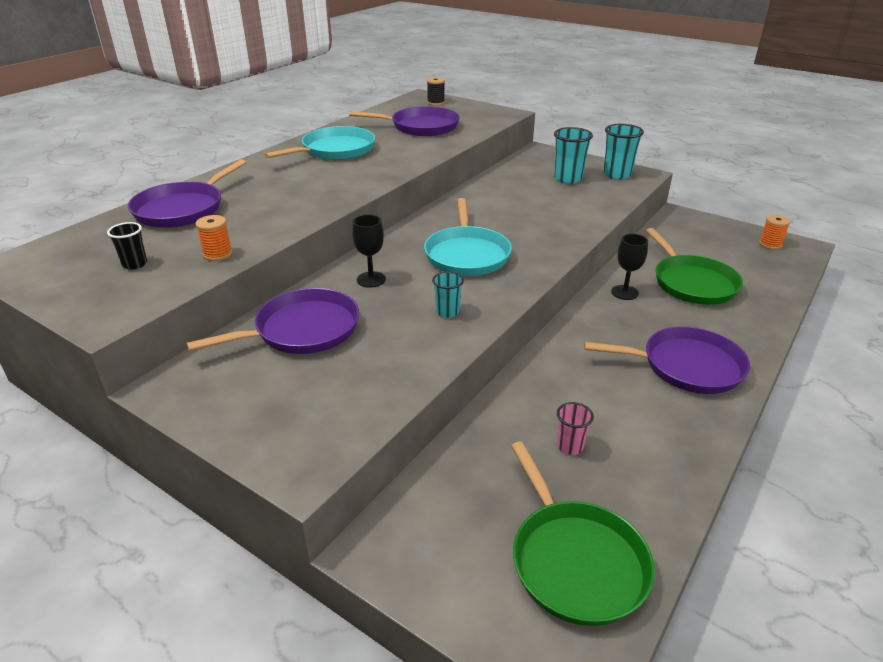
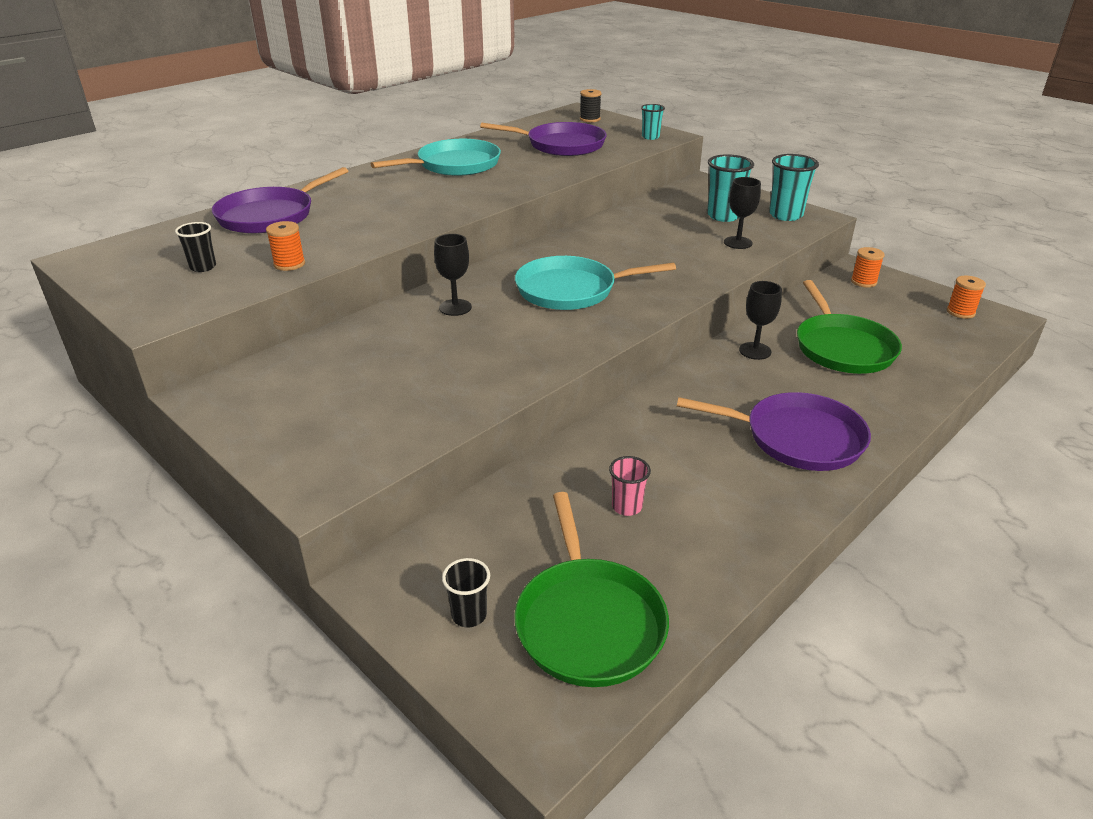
camera: 10 degrees right, 0 degrees up
(302, 330) = (363, 352): purple pan -> none
(447, 312) = (526, 348): turquoise cup -> turquoise cup (650, 137)
(467, 254) = (571, 290): turquoise pan -> turquoise pan turned 75 degrees clockwise
(468, 570) = (469, 615): none -> black cup
(588, 201) = (738, 243): none -> black goblet
(687, 225) = (863, 282): none -> orange spool

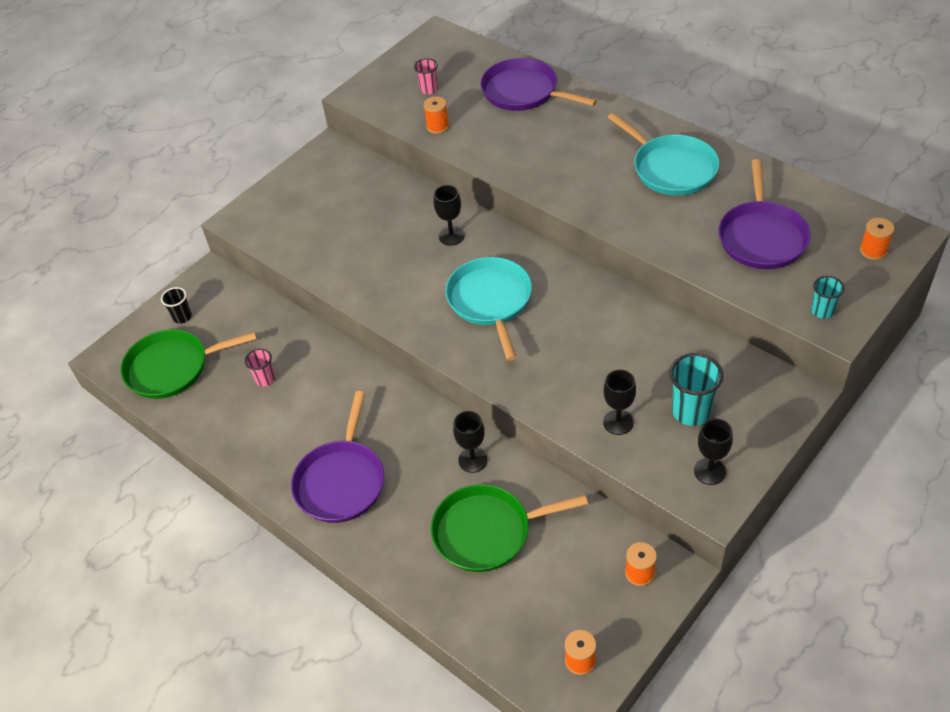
camera: 90 degrees right, 15 degrees up
(203, 267) = (428, 89): black cup -> pink cup
(590, 119) = (873, 251): black spool -> orange spool
(785, 215) = (709, 471): turquoise cup -> black goblet

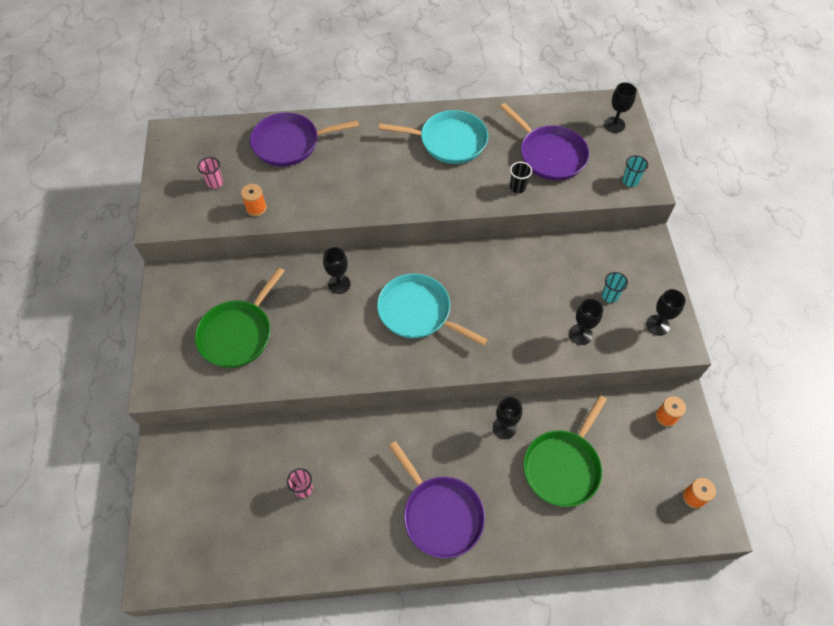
camera: 50 degrees left, 10 degrees up
(172, 367) = (219, 540): green pan -> green pan (238, 333)
(182, 317) = (180, 495): black cup -> black cup (517, 187)
(691, 411) = (610, 296): turquoise cup -> turquoise cup, size x0.59
(873, 251) = (614, 125): orange spool -> black goblet

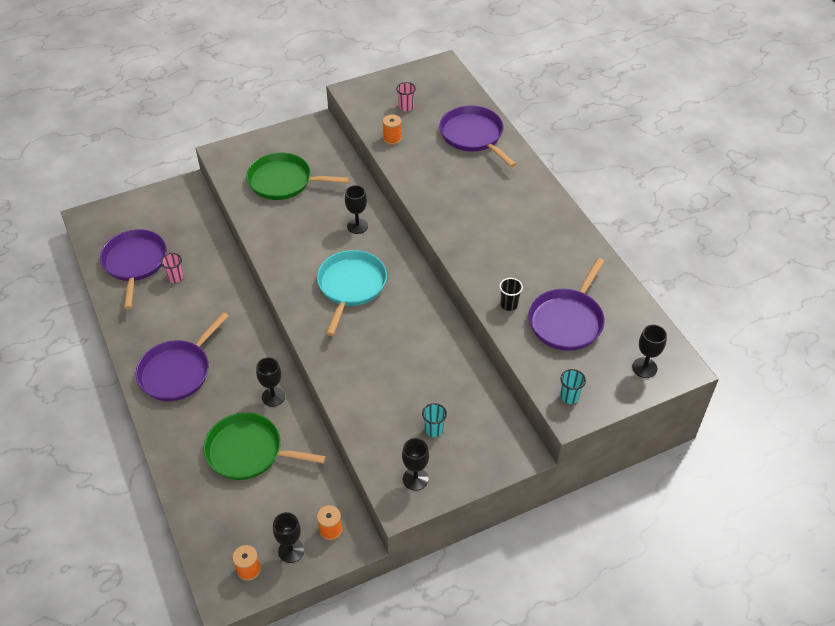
camera: 70 degrees right, 10 degrees down
(260, 531) = (135, 263): none -> purple pan
(449, 141) = (539, 239): turquoise pan -> none
(580, 334) = (377, 414): black goblet -> black goblet (291, 550)

